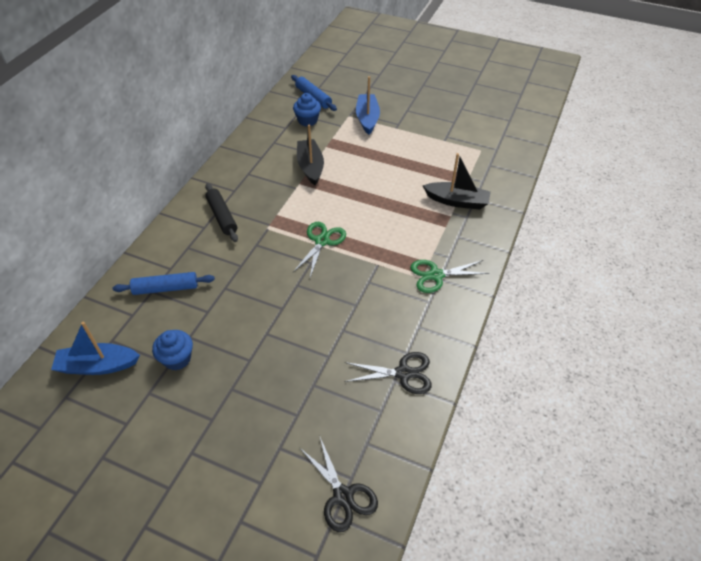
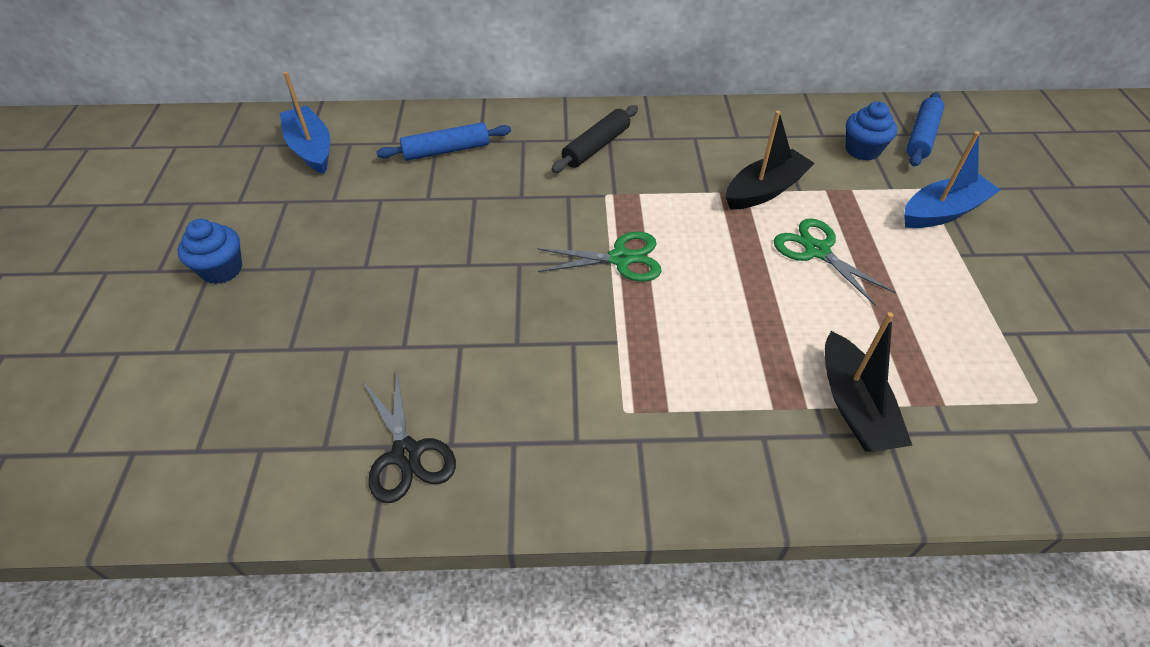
camera: 65 degrees right, 0 degrees up
(166, 288) = (446, 150): blue rolling pin -> blue rolling pin turned 75 degrees counterclockwise
(177, 359) = (343, 203): blue cupcake -> blue cupcake (222, 269)
(343, 496) = (165, 451): black scissors -> none
(436, 275) = (643, 431): green scissors -> green scissors (816, 250)

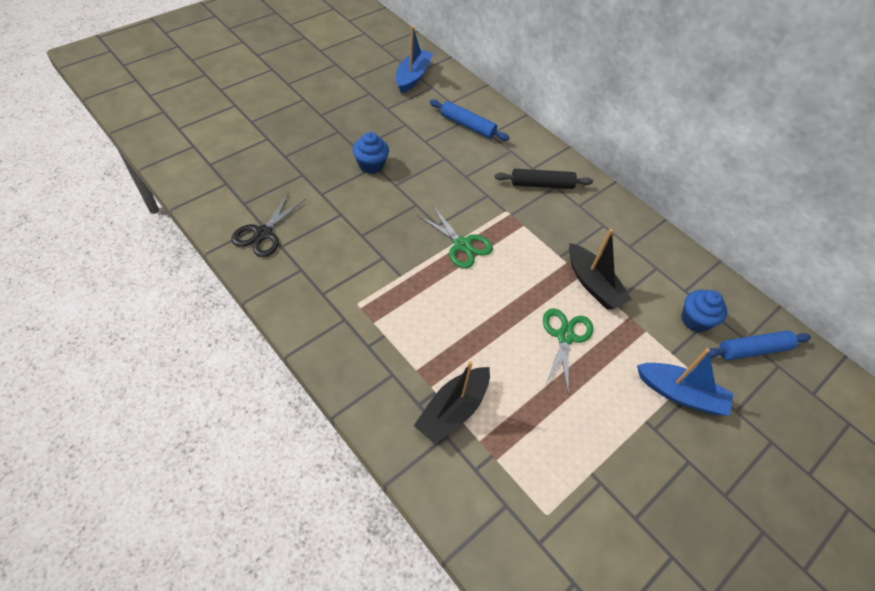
camera: 45 degrees right, 5 degrees up
(222, 269) = (307, 102): blue cupcake -> blue cupcake (371, 165)
(765, 190) = (593, 284): black boat -> black boat turned 45 degrees clockwise

